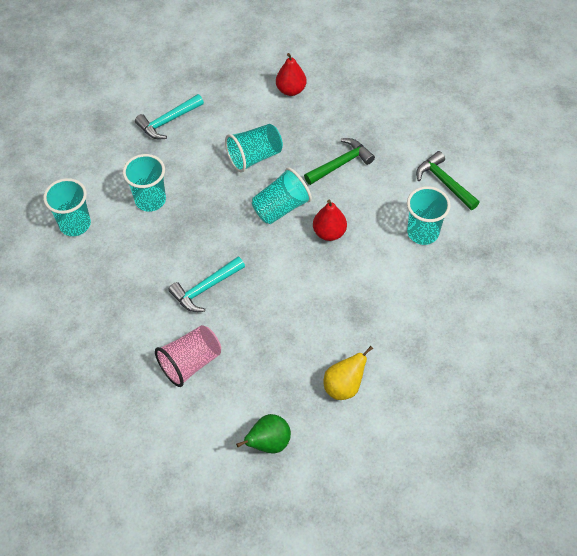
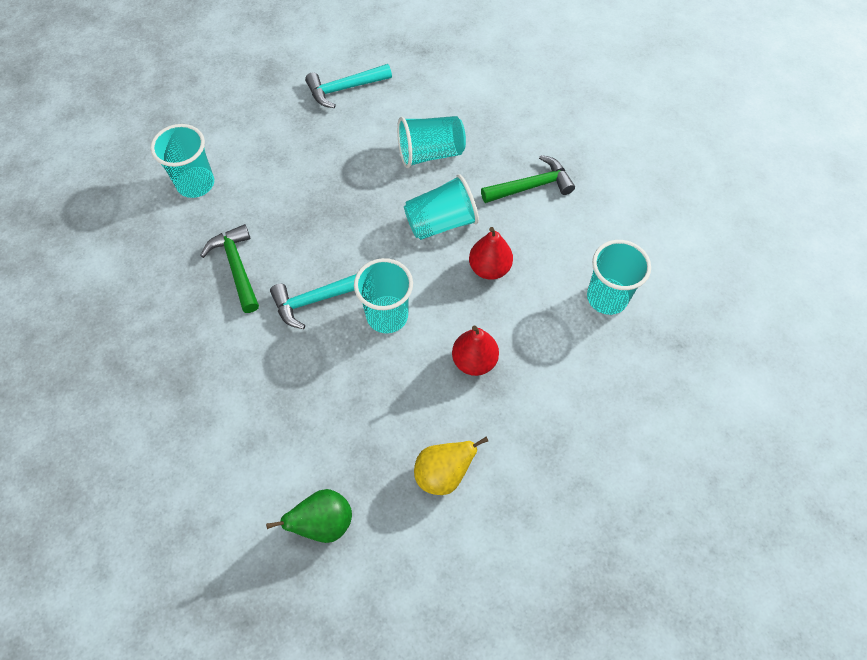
camera: 15 degrees right, 5 degrees up
(150, 200) = (291, 176): turquoise cup -> turquoise cup (387, 316)
(190, 363) = (265, 389): pink cup -> none
(291, 90) = (500, 84): red pear -> red pear (474, 361)
(444, 182) = (653, 240): green hammer -> green hammer (236, 267)

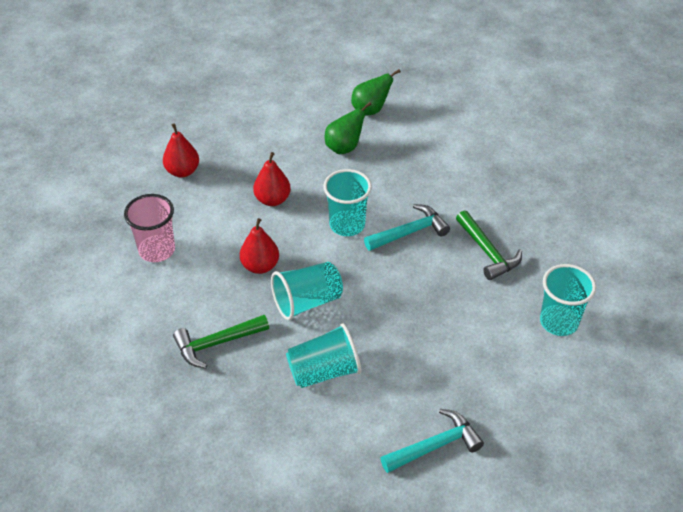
camera: 175 degrees right, 15 degrees down
(373, 446) = (344, 147): none -> green pear
(443, 474) = (293, 137): yellow pear -> none
(592, 419) = (182, 171): none -> red pear
(607, 297) = (157, 250): turquoise cup -> pink cup

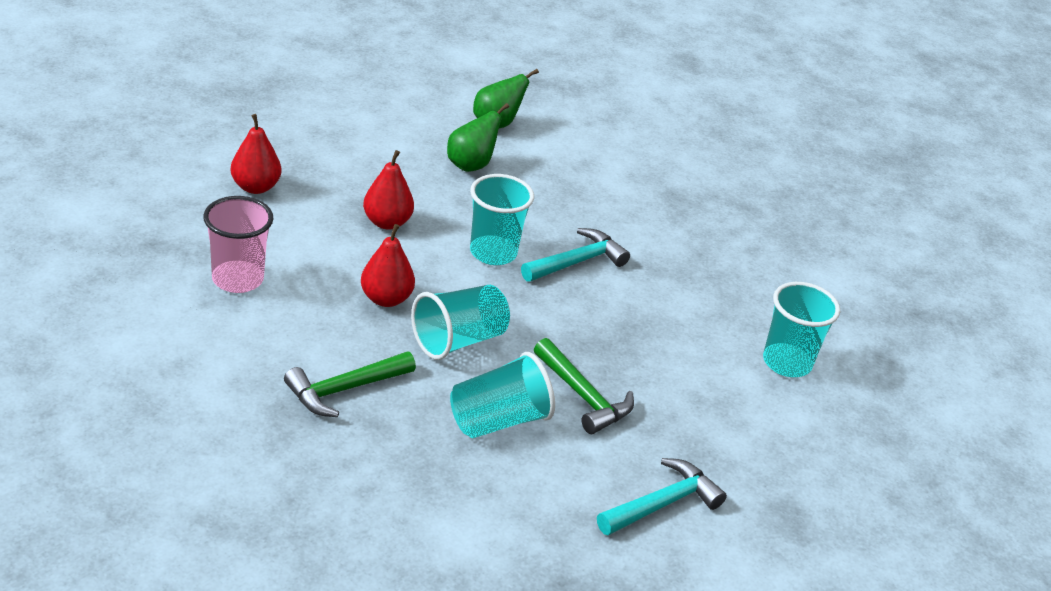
camera: 15 degrees left, 10 degrees down
(487, 252) = (681, 285): green hammer -> green hammer (583, 396)

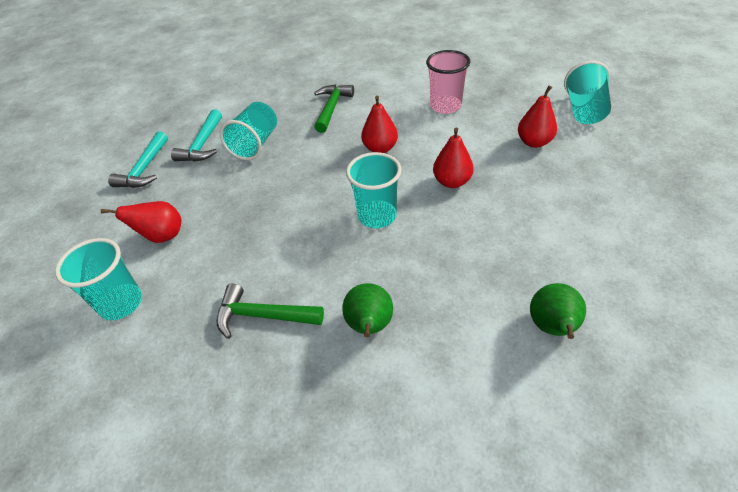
camera: 145 degrees right, 10 degrees up
(458, 340) = (320, 159): turquoise cup -> turquoise cup (584, 110)
(471, 165) = (493, 266): green pear -> green pear (369, 326)
(577, 262) = (326, 256): turquoise hammer -> turquoise hammer (202, 145)
(583, 396) = (229, 183): green hammer -> green hammer (262, 316)
(706, 395) = (162, 236): none -> red pear

